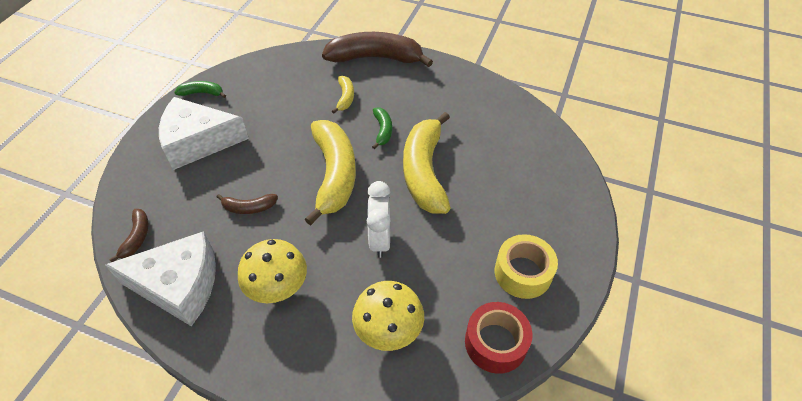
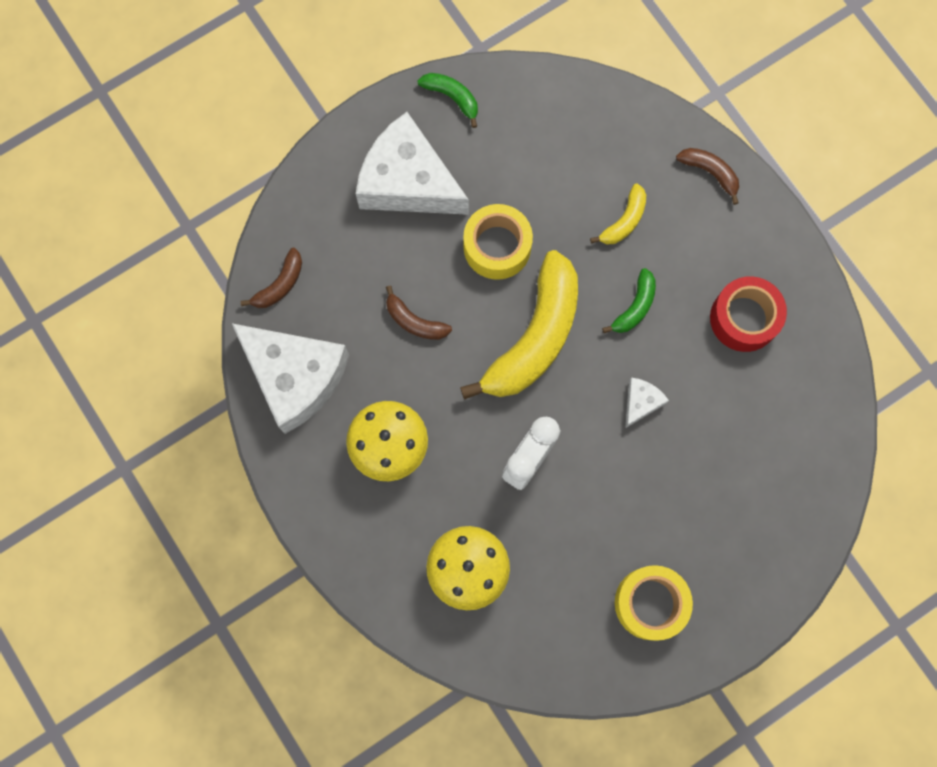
camera: 35 degrees right, 25 degrees up
(278, 144) = (497, 247): none -> yellow tape
(375, 58) = (710, 172): brown banana -> brown banana, size x0.45
(424, 172) = (641, 402): yellow banana -> white cheese
(495, 343) = (562, 655): red tape -> red tape (744, 318)

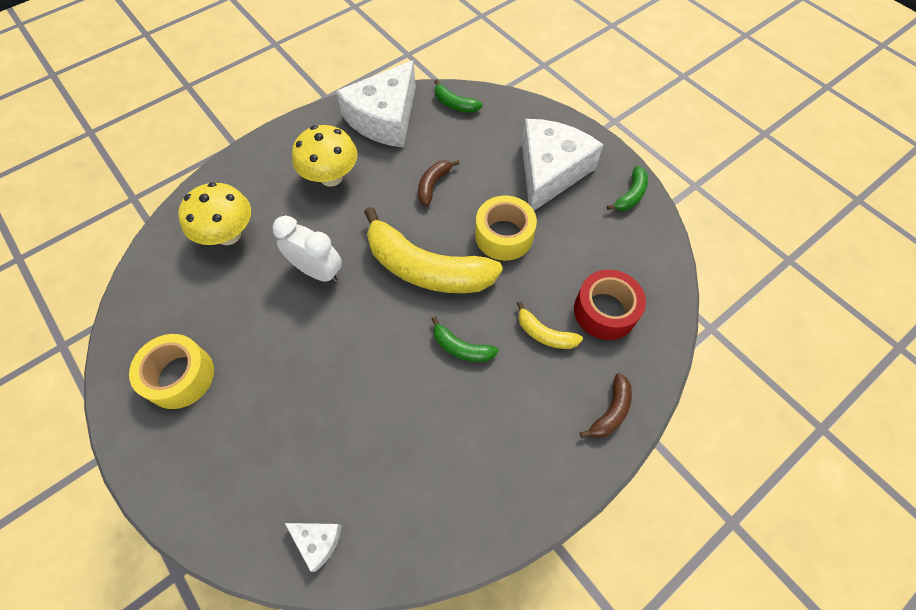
camera: 85 degrees right, 15 degrees down
(280, 284) = (454, 104): brown banana -> green banana
(641, 402) = (369, 358): white cheese -> white cheese (317, 541)
(744, 318) = (459, 453): red tape -> red tape (605, 311)

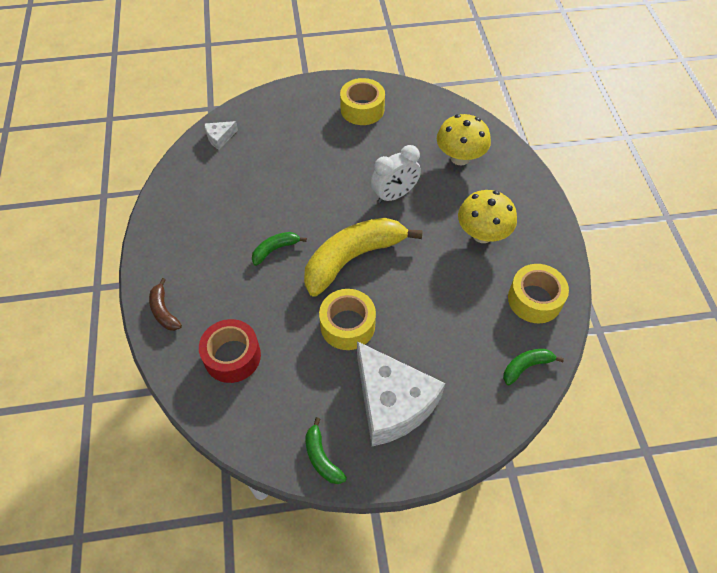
camera: 120 degrees right, 5 degrees down
(385, 118) = (534, 299): white cheese -> yellow tape
(433, 185) = (432, 300): brown banana -> none
(544, 334) = (246, 305): yellow banana -> none

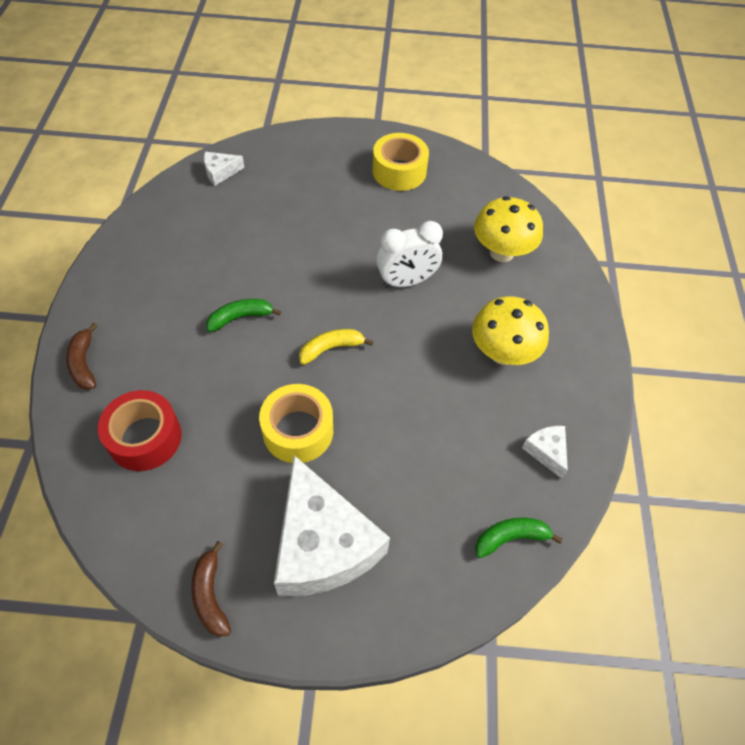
camera: 10 degrees right, 0 degrees up
(321, 457) = (210, 595): green banana -> brown banana
(353, 258) = (331, 348): yellow banana -> yellow banana, size x0.45
(534, 299) = (546, 451): yellow tape -> white cheese

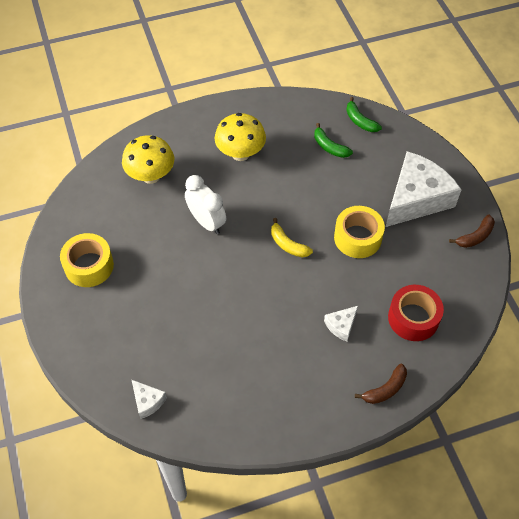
camera: 110 degrees left, 0 degrees up
(240, 317) = (292, 309): green banana -> green banana (329, 147)
(546, 451) = (299, 117): white cheese -> white cheese (341, 325)

